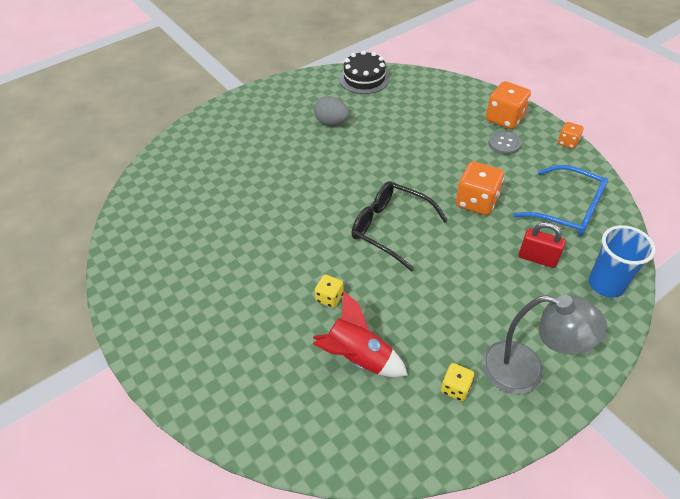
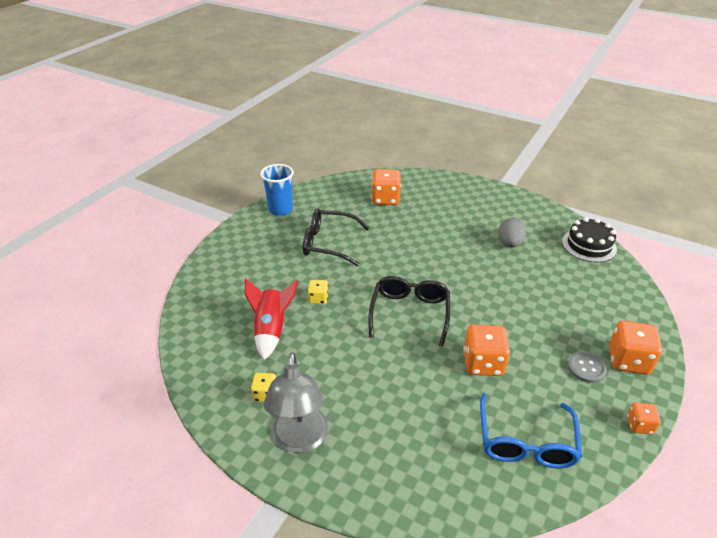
camera: 65 degrees right, 10 degrees down
(192, 184) = (385, 199): none -> orange dice
(238, 260) = (328, 243): none -> black glasses
(537, 258) = (438, 426): red padlock -> none
(606, 284) = (437, 493): blue cup -> blue cup (280, 210)

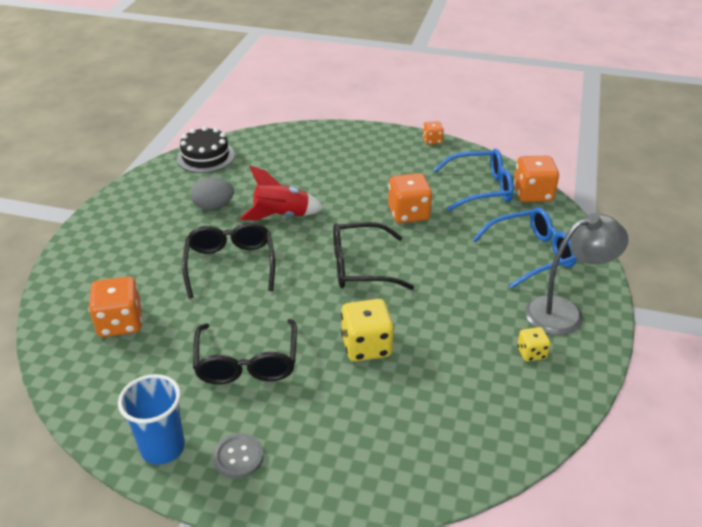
camera: 105 degrees left, 0 degrees up
(271, 329) = (438, 376): red rocket -> red rocket (281, 216)
(318, 299) = (366, 346): yellow dice -> yellow dice, size x1.83
(393, 447) = (531, 254): none -> blue glasses
(431, 245) = (230, 264): none -> black glasses
(586, 368) = (385, 161): grey button -> grey button (238, 457)
(628, 360) = (366, 142): orange dice -> orange dice (533, 194)

